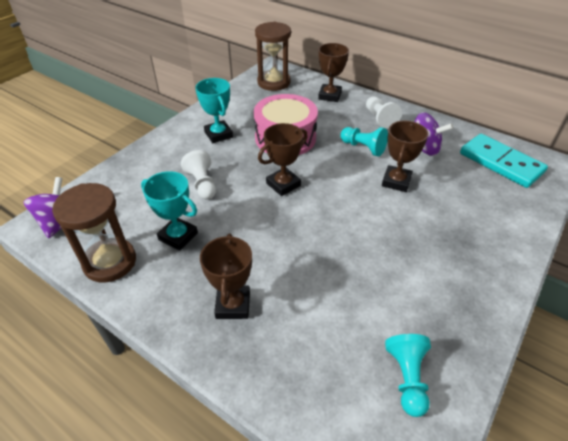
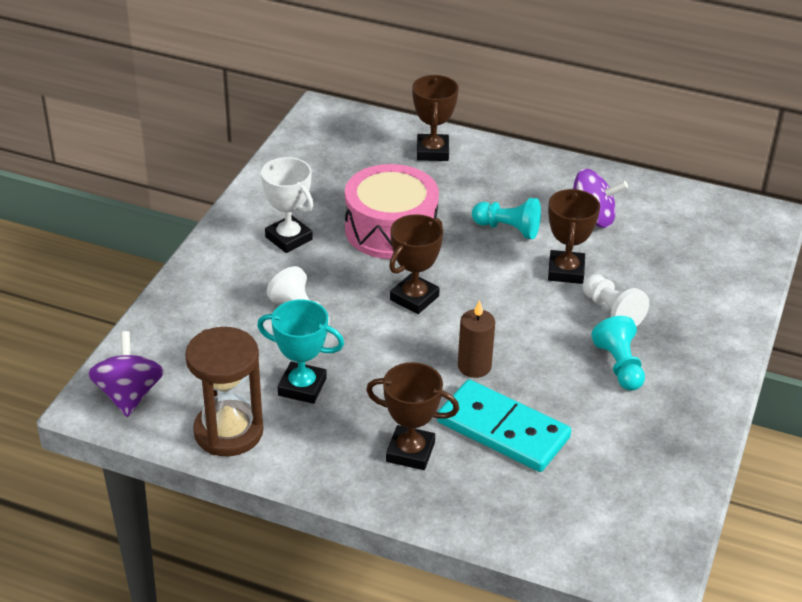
camera: 15 degrees left, 5 degrees down
(218, 134) = (288, 238): turquoise trophy -> white trophy
(233, 305) = (410, 452): brown trophy -> brown trophy turned 60 degrees counterclockwise
(273, 82) = (336, 139): brown hourglass -> none
(307, 242) = (474, 366): none -> brown candle
(379, 119) = (519, 181): white pawn -> white pawn (611, 312)
(407, 378) = (631, 488): turquoise pawn -> turquoise pawn (619, 366)
(500, 163) = (698, 225): turquoise domino -> turquoise domino (502, 430)

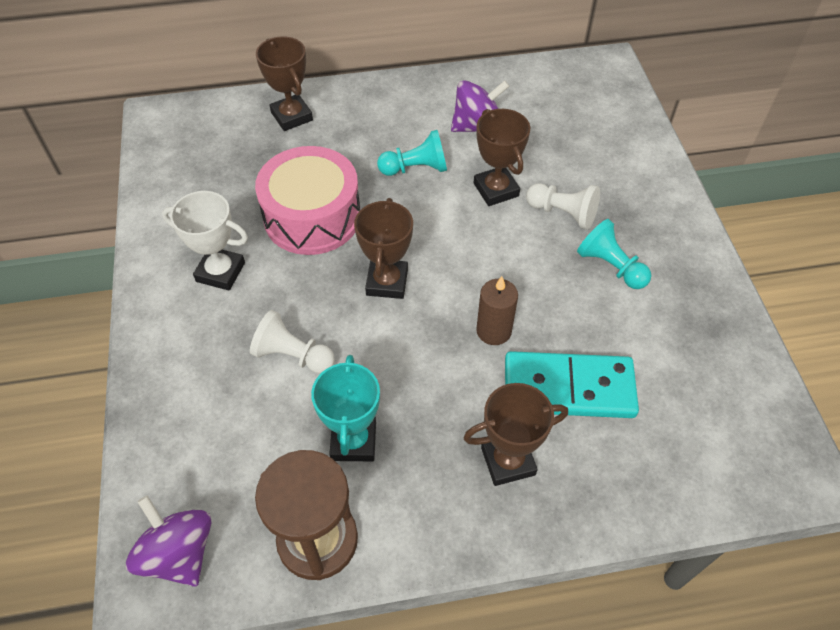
camera: 30 degrees left, 15 degrees up
(302, 387) = (353, 441): turquoise trophy -> turquoise trophy turned 75 degrees counterclockwise

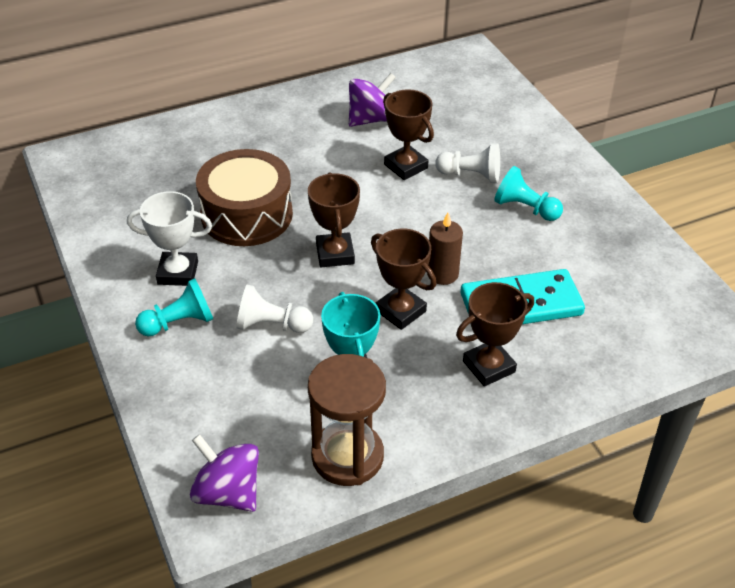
camera: 15 degrees left, 10 degrees down
(291, 116) = (195, 137): brown trophy -> brown trophy (400, 311)
(312, 217) = (246, 215): pink drum -> brown drum
(416, 168) = (327, 161): turquoise pawn -> turquoise pawn (179, 323)

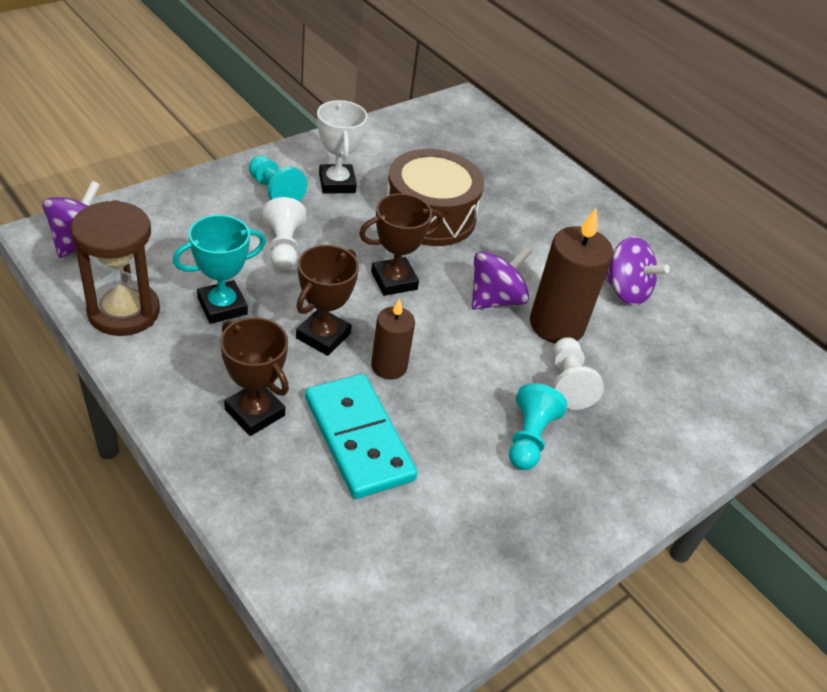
camera: 70 degrees right, 0 degrees up
(369, 195) = (495, 299): none -> purple spinning top
(405, 166) = (556, 325): brown trophy -> brown candle

